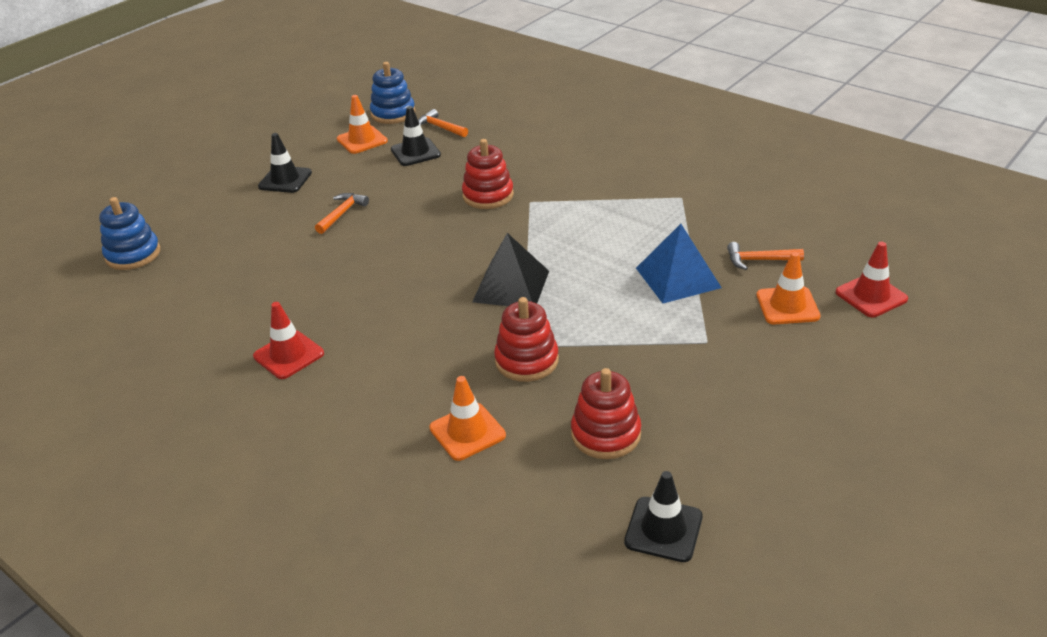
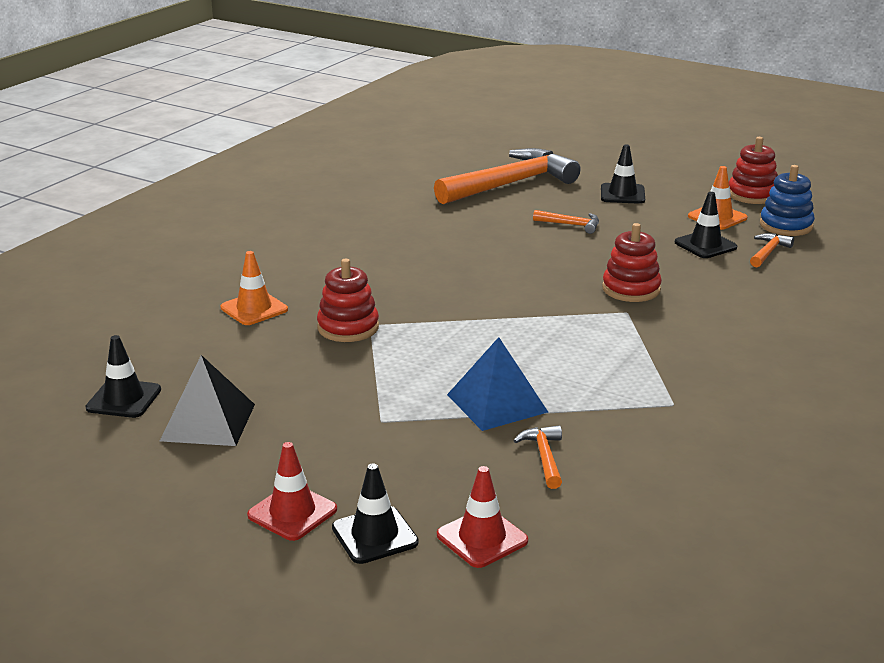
camera: 80 degrees right, 10 degrees down
(133, 254) = (483, 158): blue stacking toy -> none
(220, 241) = (510, 184): none -> orange hammer
(288, 355) = (354, 231): red traffic cone -> red traffic cone (292, 512)
(511, 286) = (464, 312): black pyramid -> black pyramid (208, 422)
(605, 434) = (244, 369): red stacking toy -> red stacking toy (752, 195)
(787, 306) = (452, 474): orange traffic cone -> none
(879, 348) = (374, 535): none -> black traffic cone

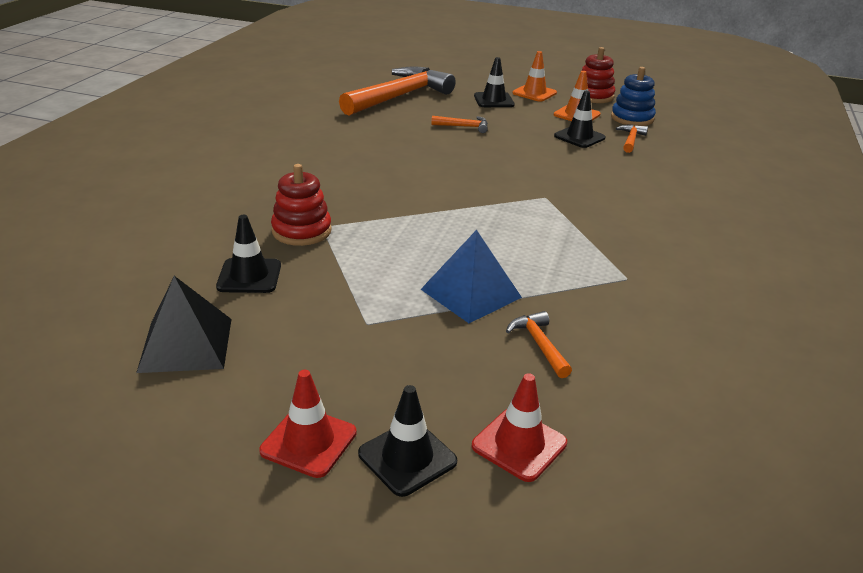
camera: 15 degrees left, 5 degrees up
(124, 399) = (85, 328): black traffic cone -> black traffic cone (249, 276)
(254, 309) = (203, 220): orange traffic cone -> orange traffic cone (534, 93)
(631, 289) = (539, 177): red stacking toy -> none

